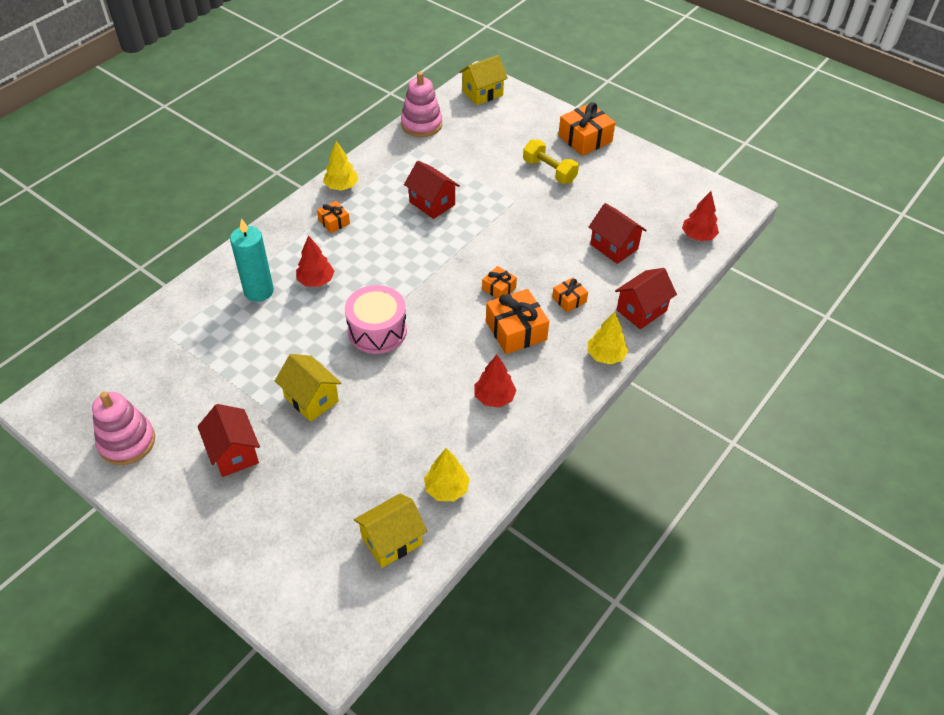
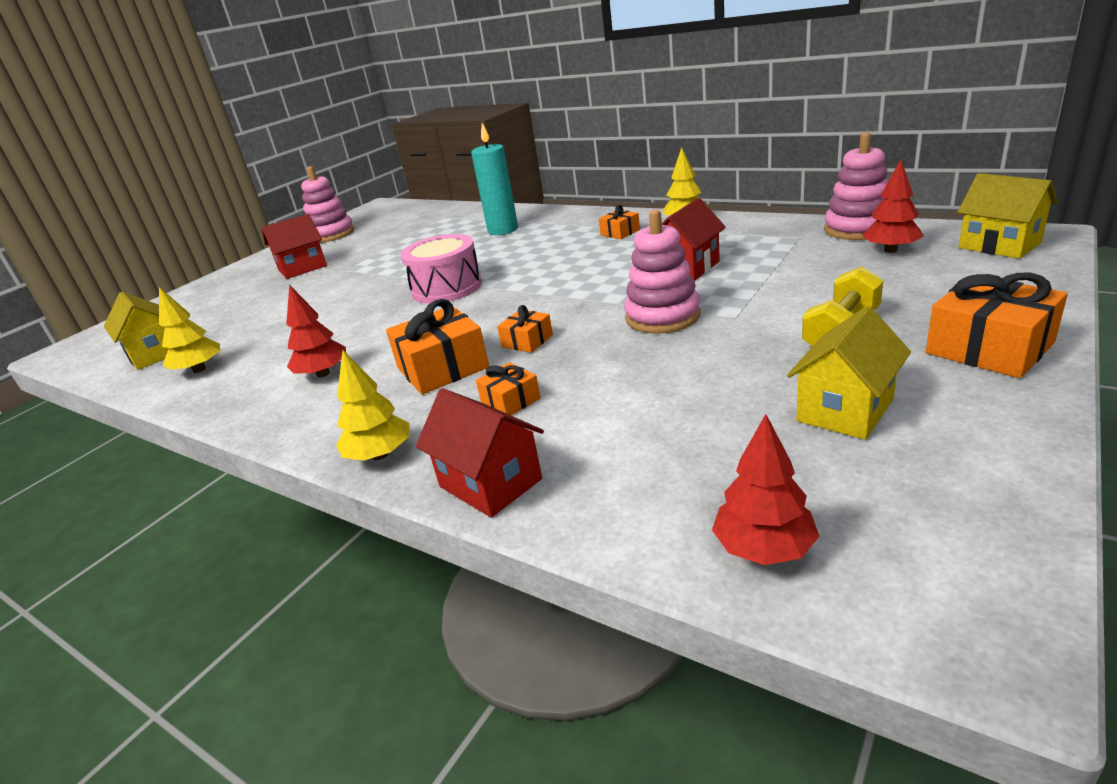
camera: 90 degrees right, 20 degrees down
(311, 399) = (355, 281): yellow house -> yellow house (845, 410)
(316, 281) = (522, 246): red tree -> red tree (890, 250)
(498, 227) = (662, 317): none -> pink stacking toy
(614, 247) = (664, 427): red house -> none

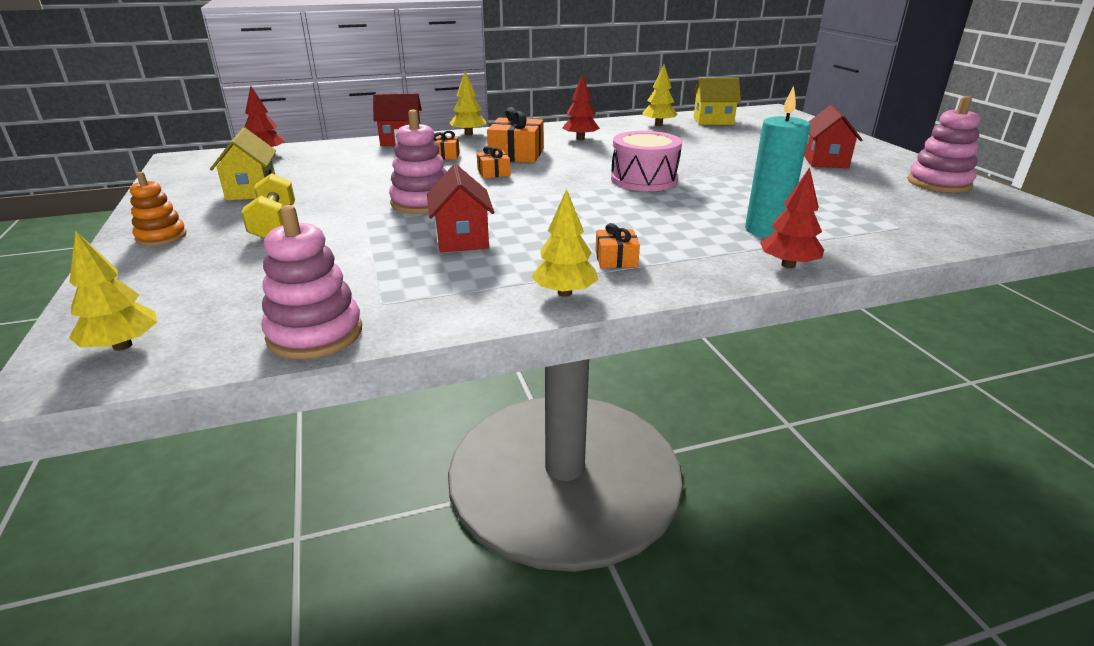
camera: 125 degrees right, 0 degrees up
(890, 250) = (258, 308): red tree -> red tree (788, 265)
(989, 348) = (161, 237): orange gift -> orange stacking toy
(999, 245) = (123, 345): yellow house -> yellow tree

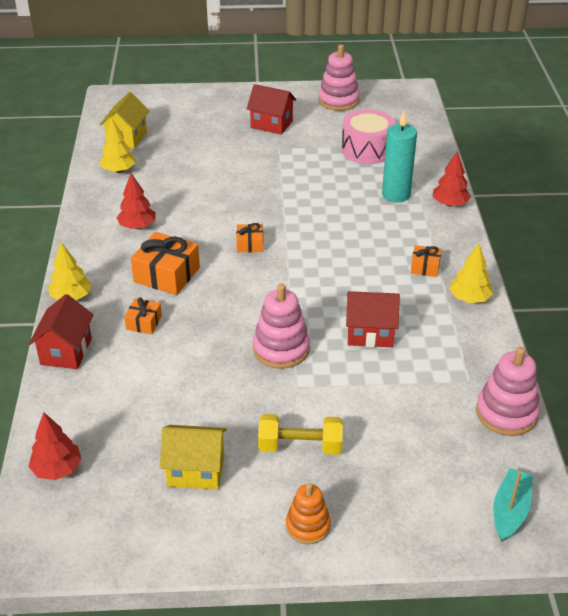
camera: 75 degrees left, 10 degrees up
(123, 345) = (510, 510): yellow tree -> turquoise boat
(493, 172) = (216, 297): orange gift -> orange gift (250, 244)
(644, 179) = (275, 218): pink drum -> pink drum (367, 150)

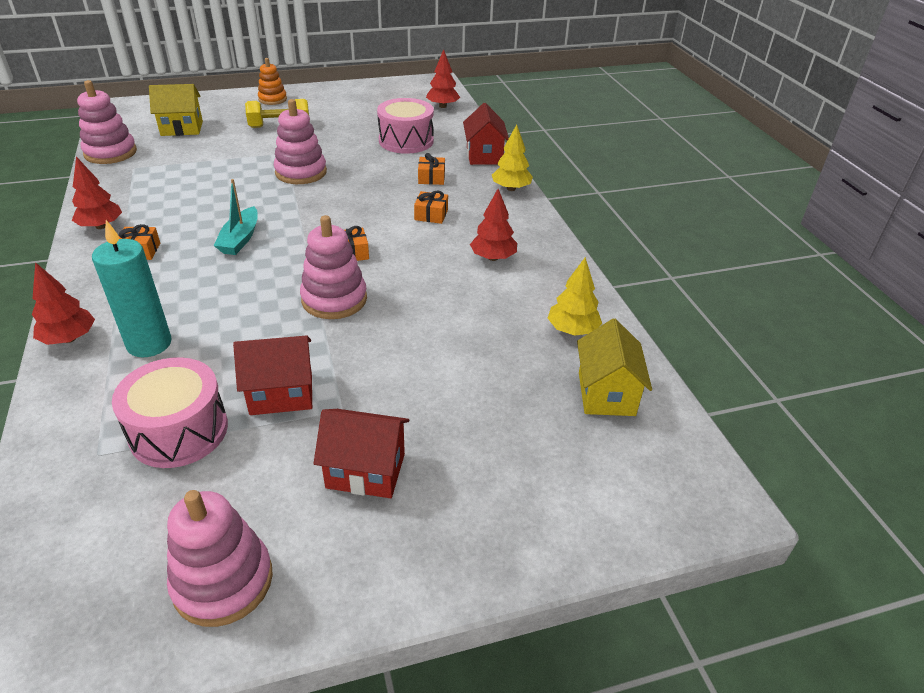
camera: 165 degrees right, 0 degrees up
(144, 391) = (406, 141): none -> pink drum
(167, 274) = (431, 215): orange gift -> orange gift, size x0.55
(196, 470) = (351, 112): yellow house -> yellow house (182, 128)
(271, 209) = (334, 299): none -> pink stacking toy
(370, 333) = (217, 189): red house -> red house (281, 394)
(469, 298) = (101, 226): yellow tree -> red tree
(510, 510) = (135, 113): turquoise boat -> turquoise boat (240, 239)

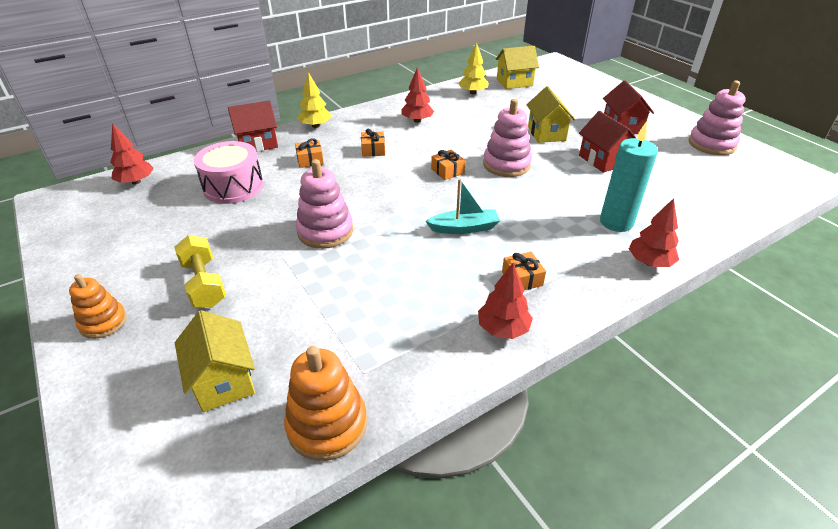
camera: 105 degrees left, 0 degrees up
(110, 153) = (327, 424): pink stacking toy -> orange stacking toy
(179, 431) = (662, 183): pink drum -> none
(394, 364) = (546, 133): none -> yellow house

